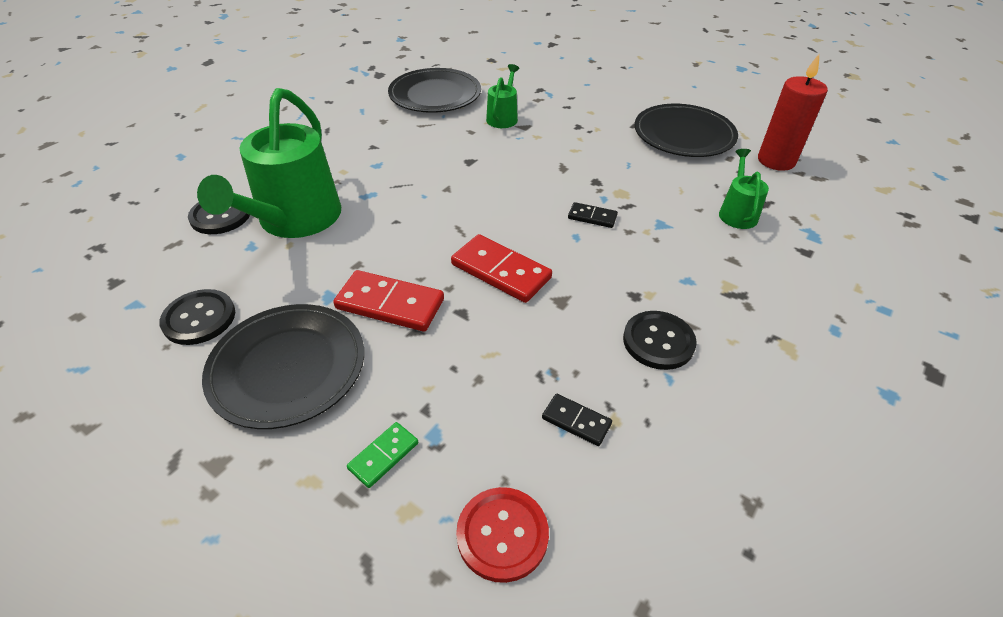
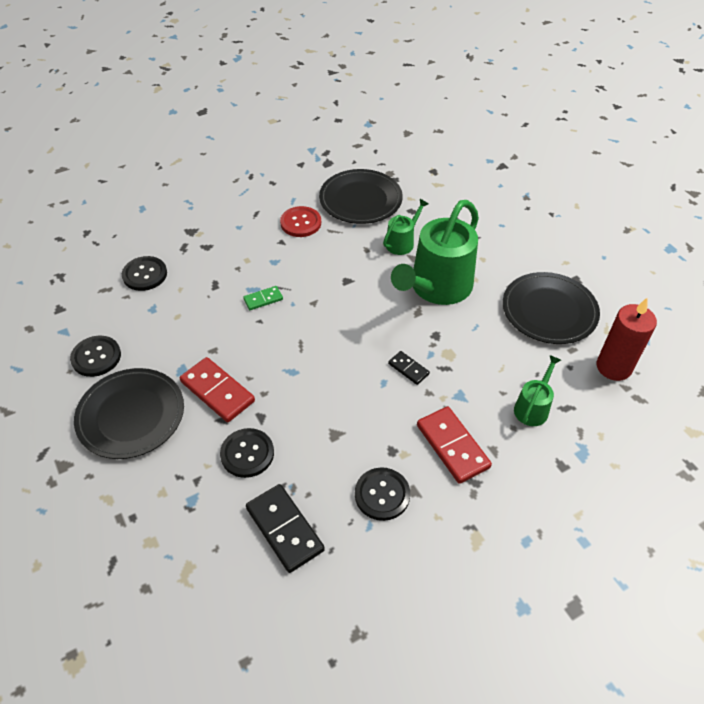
camera: 25 degrees right, 5 degrees up
(295, 220) = (191, 295): green watering can -> green watering can (437, 287)
(383, 456) = (155, 501): green domino -> green domino (263, 299)
(472, 356) = (247, 454): none -> black button
(501, 271) = (308, 393): red domino -> red domino (452, 446)
(502, 534) = (194, 581): red button -> red button (301, 223)
(576, 421) = (285, 529): black domino -> black domino, size x1.85

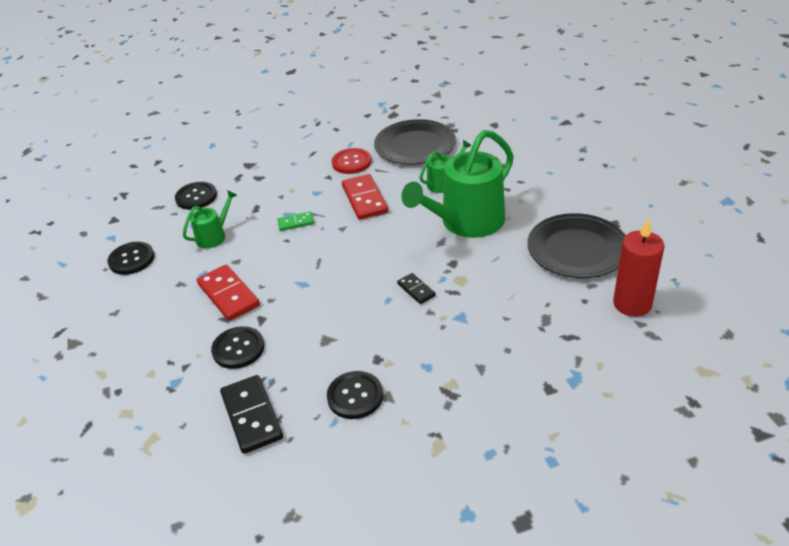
camera: 15 degrees right, 10 degrees down
(131, 415) = (145, 308): black plate -> none
(452, 446) = (439, 360): red domino -> red domino (365, 199)
(533, 407) = (533, 334): green watering can -> green watering can (214, 236)

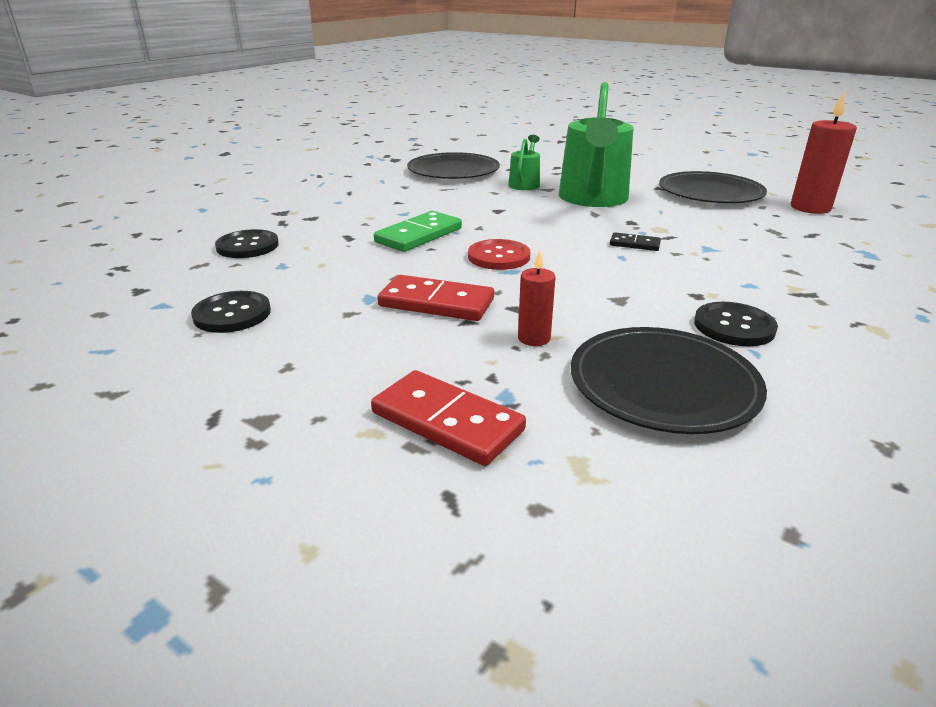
camera: 40 degrees left, 10 degrees down
(214, 236) = (329, 267): green watering can -> none
(238, 349) = (534, 338): black button -> red candle
(252, 416) = (663, 384): black domino -> black plate
(296, 222) = (418, 235): green domino -> green domino, size x1.85
(351, 162) = (406, 190): red button -> red button (499, 257)
(365, 199) = (466, 206): red domino -> red domino (447, 421)

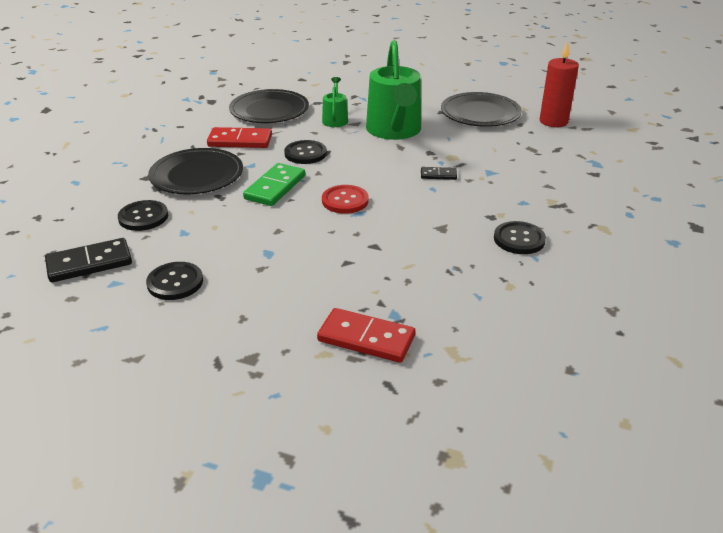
camera: 15 degrees left, 5 degrees up
(151, 282) = (89, 263): none -> black domino
(436, 303) = (318, 250): red domino -> red domino (240, 141)
(473, 209) = (305, 153): none -> black button
(534, 338) = (396, 269): red candle -> none
(663, 384) = (485, 290): black plate -> black plate (197, 175)

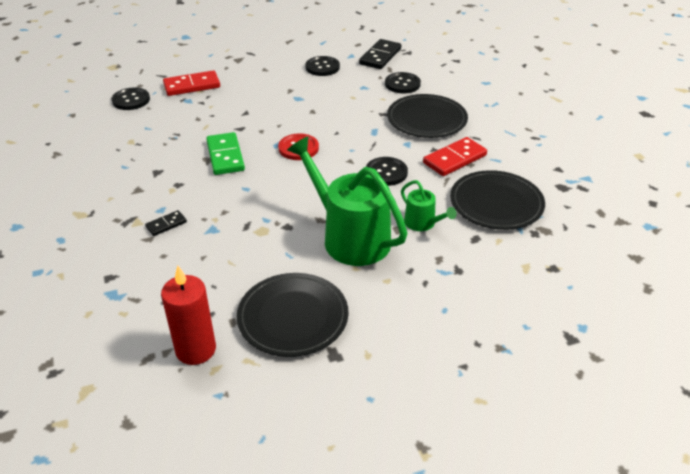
camera: 140 degrees right, 5 degrees up
(275, 187) = (361, 135): green domino -> green domino (225, 156)
(438, 175) = (254, 204): black domino -> black domino (166, 224)
(519, 239) = (144, 175): black button -> black button (131, 100)

